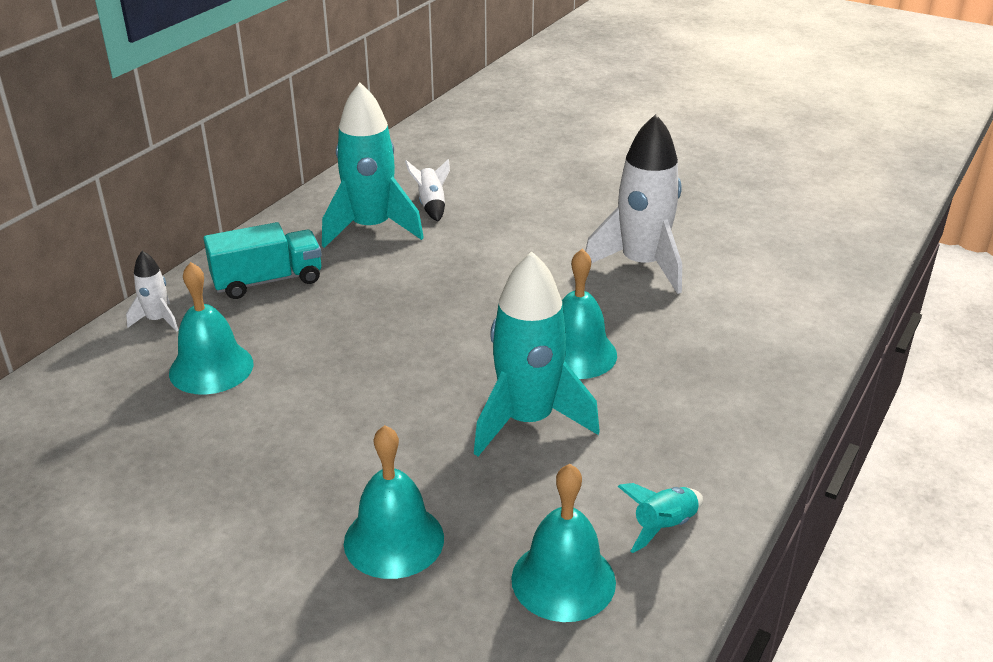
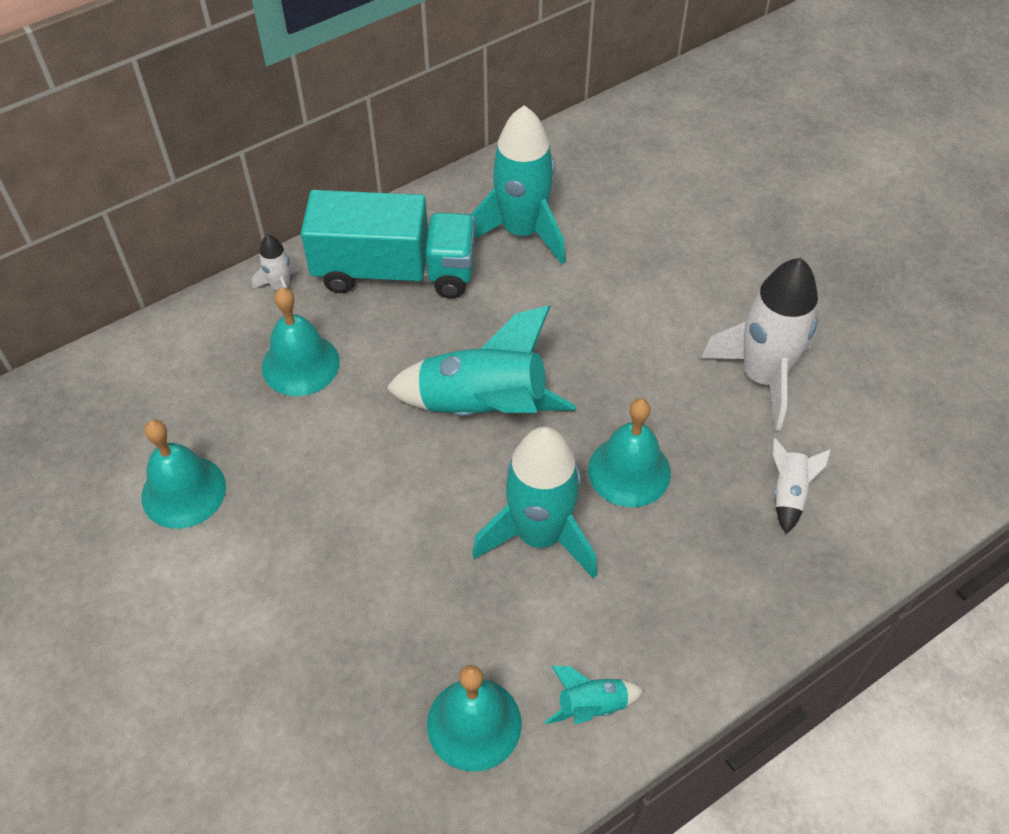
camera: 25 degrees right, 20 degrees up
(267, 281) = (395, 271): turquoise truck -> turquoise truck, size x1.51
(394, 540) = (359, 620): turquoise bell -> turquoise bell (183, 491)
(413, 348) = (483, 407): none -> turquoise rocket
(431, 205) = (596, 218): white rocket -> white rocket (789, 494)

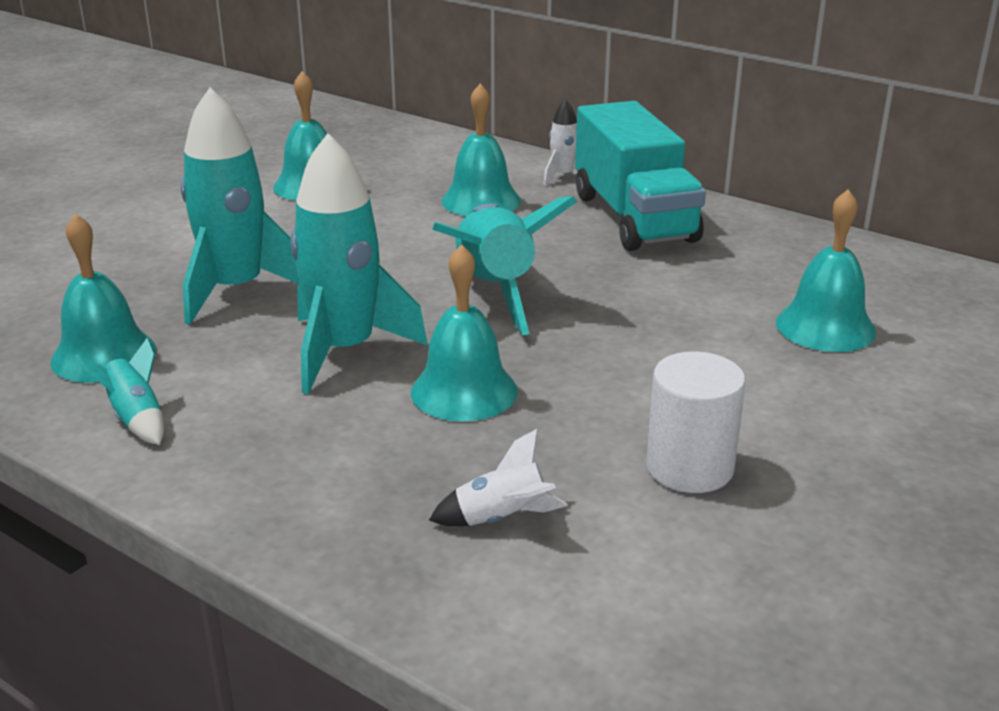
camera: 70 degrees right, 25 degrees down
(522, 231) = (761, 269): turquoise rocket -> turquoise rocket (236, 290)
(620, 235) = (825, 327): none -> turquoise bell
(762, 377) = (689, 468): white rocket -> white cylinder

